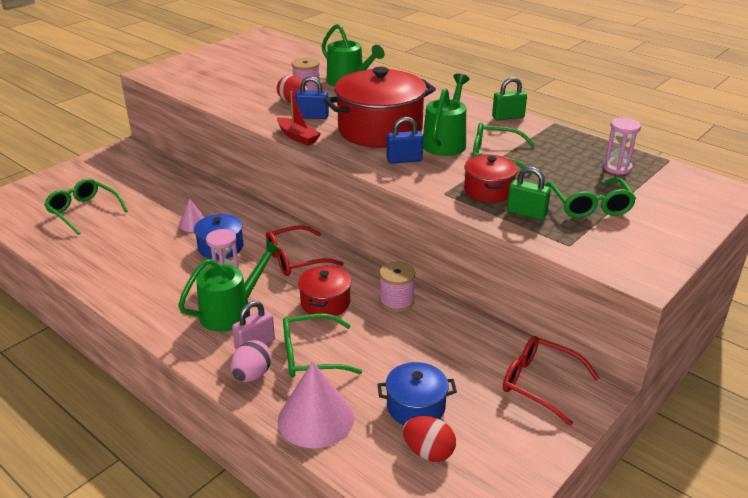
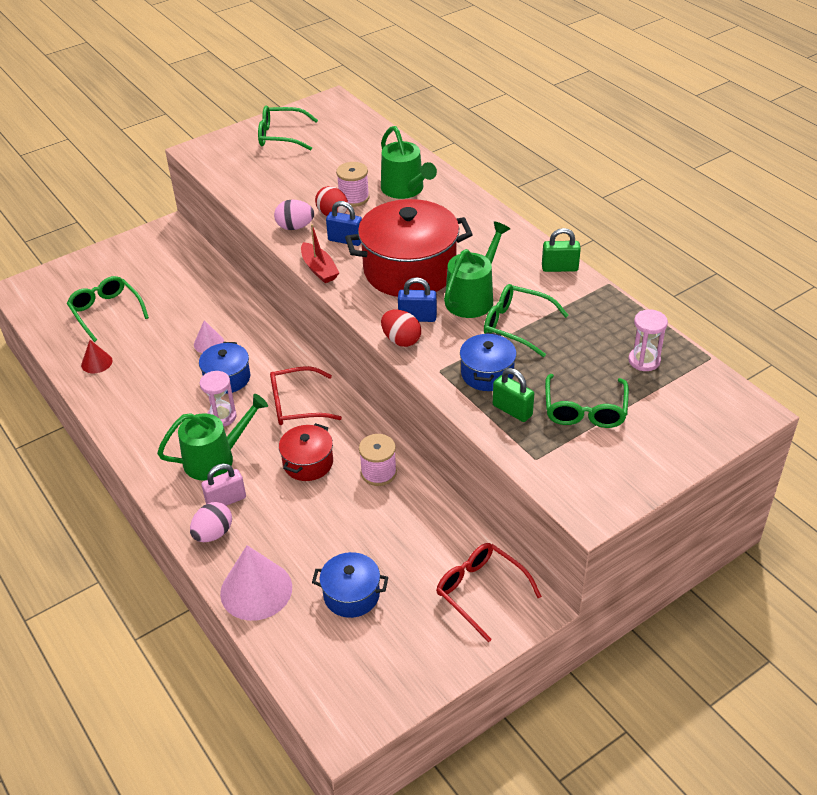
camera: 15 degrees right, 10 degrees up
(84, 251) = (96, 362): none -> red cone
(262, 112) = (295, 227): none -> pink egg
(311, 355) = (274, 521): green glasses -> green glasses (281, 136)
(428, 452) = (345, 643): red egg -> red egg (401, 340)
(488, 191) = (487, 374): red pot -> blue pot

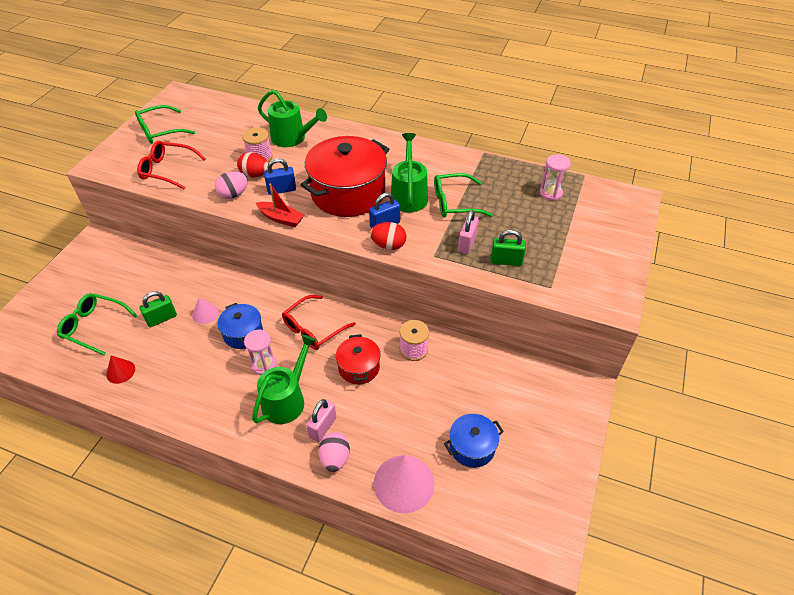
camera: 35 degrees left, 5 degrees up
(480, 591) = (548, 396): red glasses -> red glasses (167, 170)
(487, 374) = (467, 243): blue pot -> pink padlock
(559, 268) = (445, 154): green padlock -> green padlock (161, 319)
(585, 410) = (548, 240): green glasses -> none

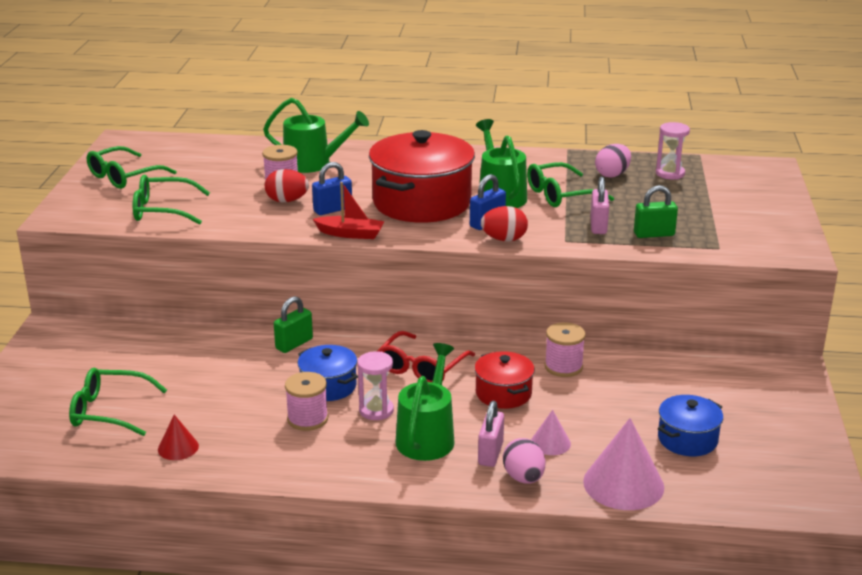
camera: 15 degrees left, 20 degrees down
(161, 319) = (203, 389): green padlock -> green padlock (294, 344)
(167, 170) = (162, 210): red glasses -> green glasses
(205, 313) = (263, 375): pink cone -> pink cone (550, 443)
(215, 363) = (307, 419): none -> pink spool
(233, 194) = (271, 221): pink egg -> pink egg (612, 174)

